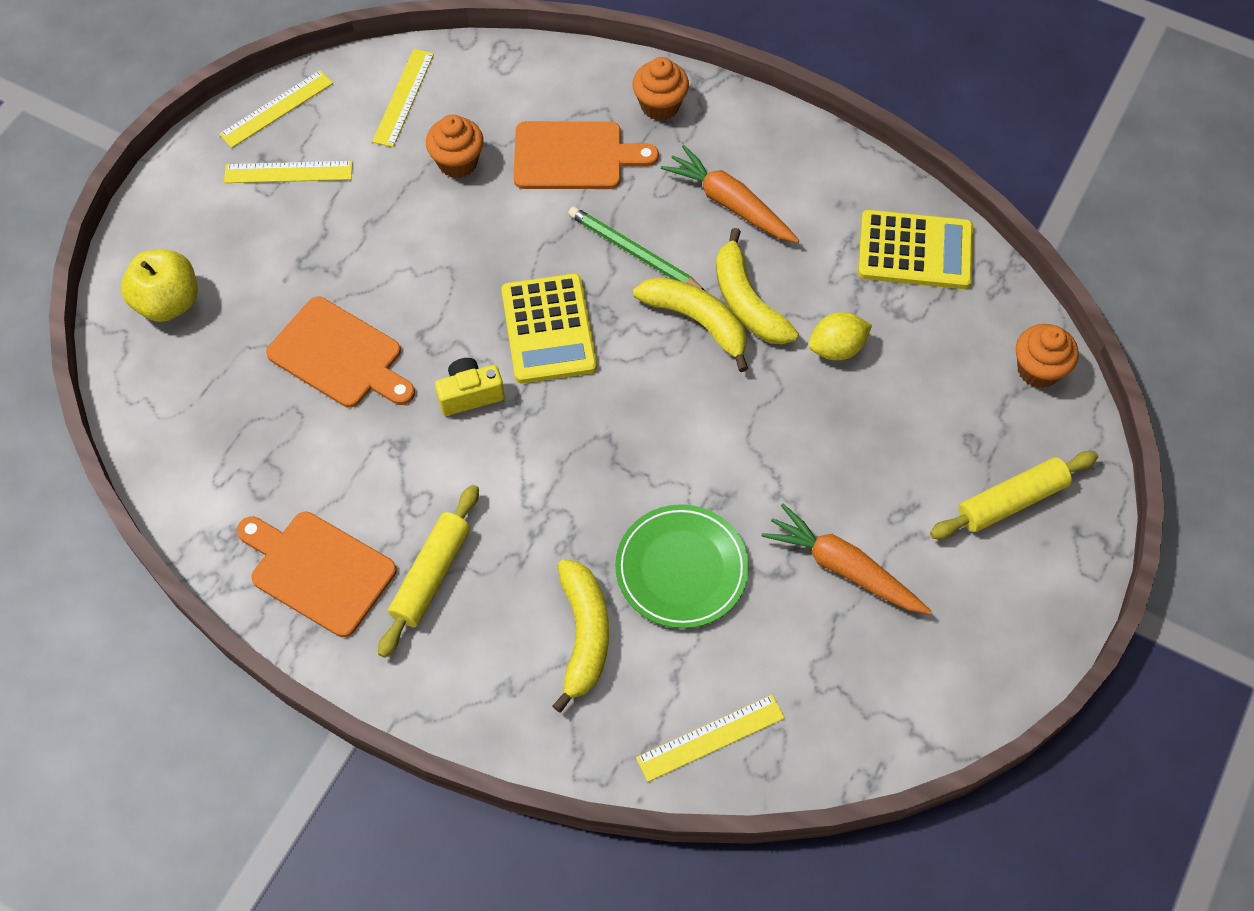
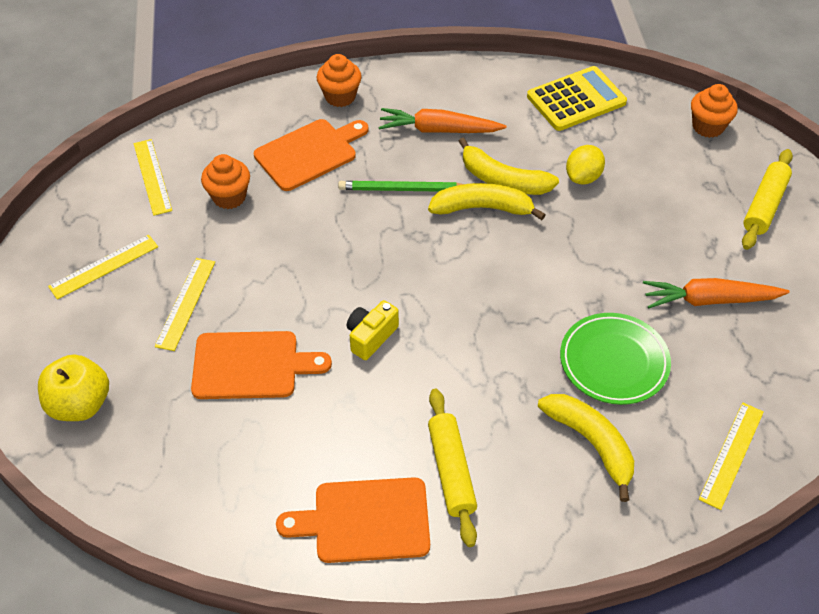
camera: 35 degrees left, 10 degrees down
(276, 109) = (58, 230): yellow ruler -> yellow ruler (186, 303)
(548, 329) = (388, 266): yellow calculator -> none

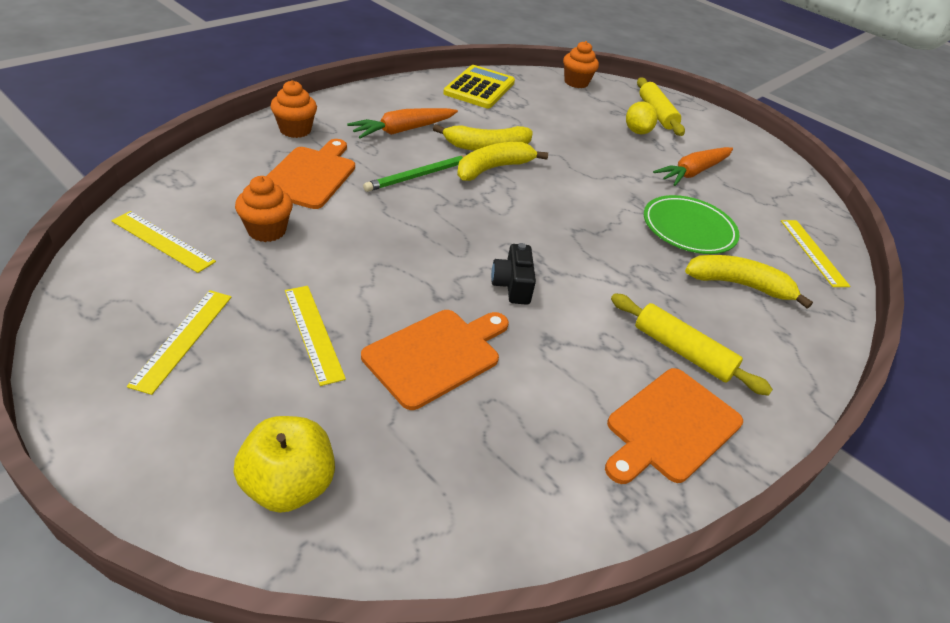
camera: 45 degrees left, 10 degrees down
(371, 337) = (512, 285): yellow camera -> black camera
(583, 177) = (537, 129): yellow lemon -> yellow lemon (637, 131)

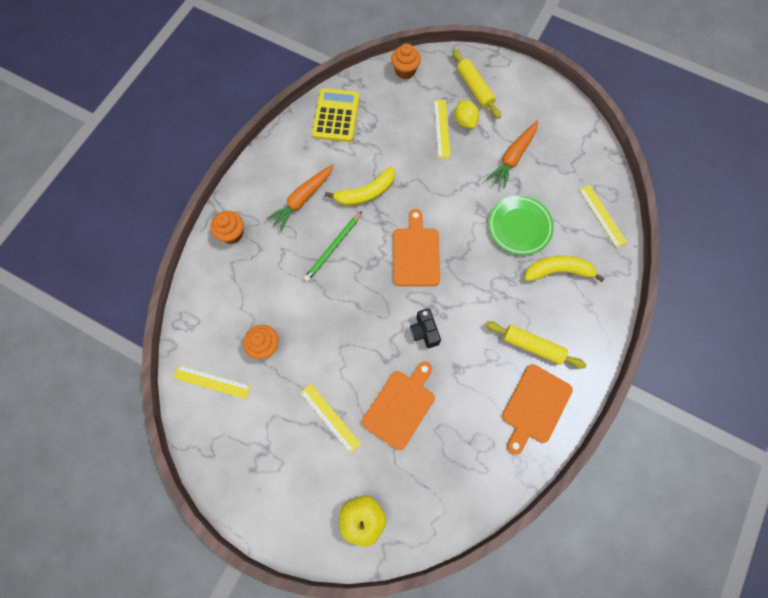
camera: 10 degrees left, 30 degrees up
(183, 339) = (266, 451): yellow ruler -> yellow ruler (442, 128)
(310, 175) = (265, 280): orange cutting board -> orange cutting board (416, 253)
(493, 168) = (378, 217): yellow banana -> none

